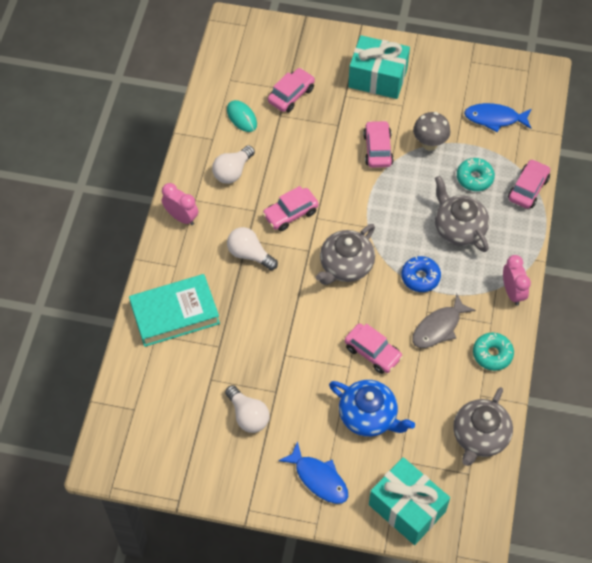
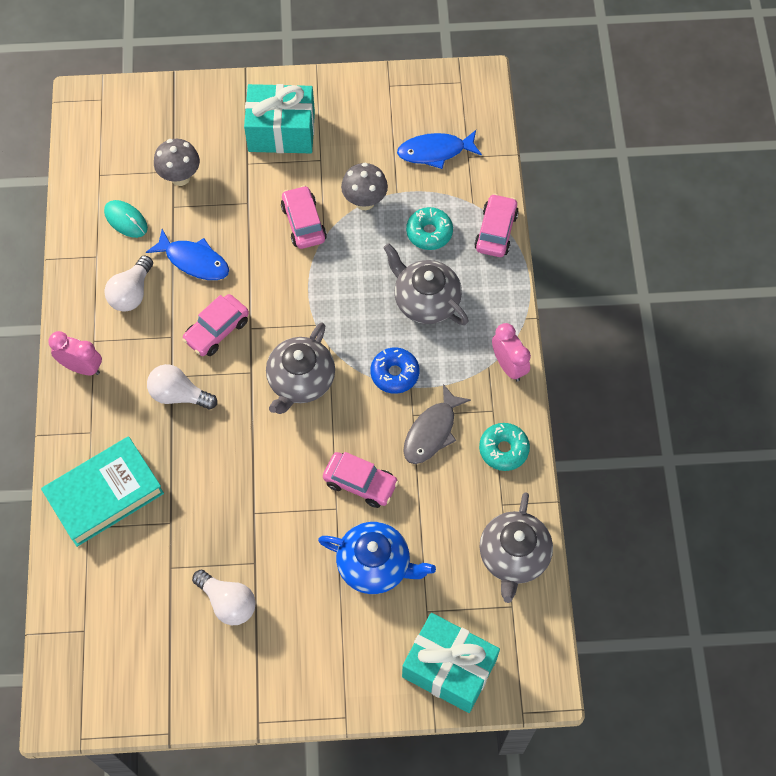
camera: 15 degrees left, 5 degrees up
(291, 95) = (180, 177): pink car -> grey mushroom
(318, 478) = (334, 660): blue fish -> blue fish (194, 261)

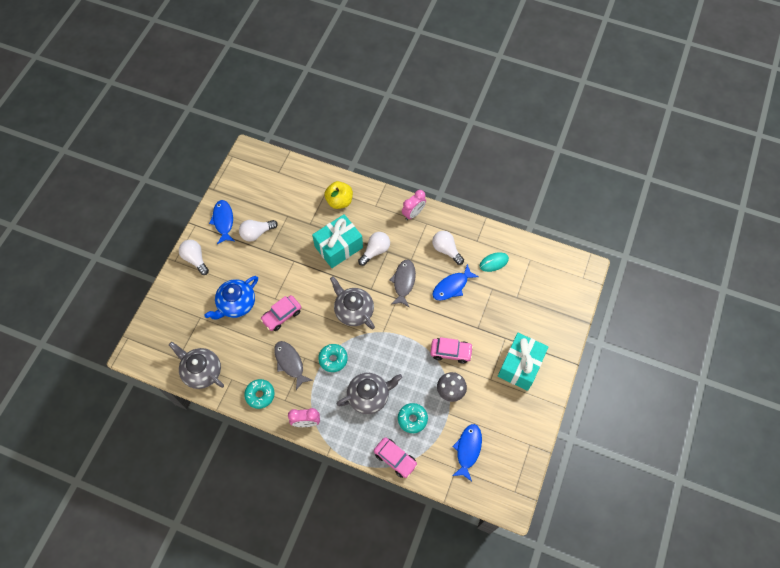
camera: 115 degrees right, 0 degrees up
(105, 494) = (339, 201): turquoise book -> yellow apple
(180, 177) = (510, 299): grey mushroom -> none
(217, 330) = (403, 282): pink car -> grey fish
(228, 675) = (223, 221): none -> blue fish
(325, 682) = (195, 259): none -> white light bulb
(394, 374) = (333, 359): blue donut -> turquoise donut
(449, 668) = (167, 315): turquoise gift -> turquoise gift (338, 247)

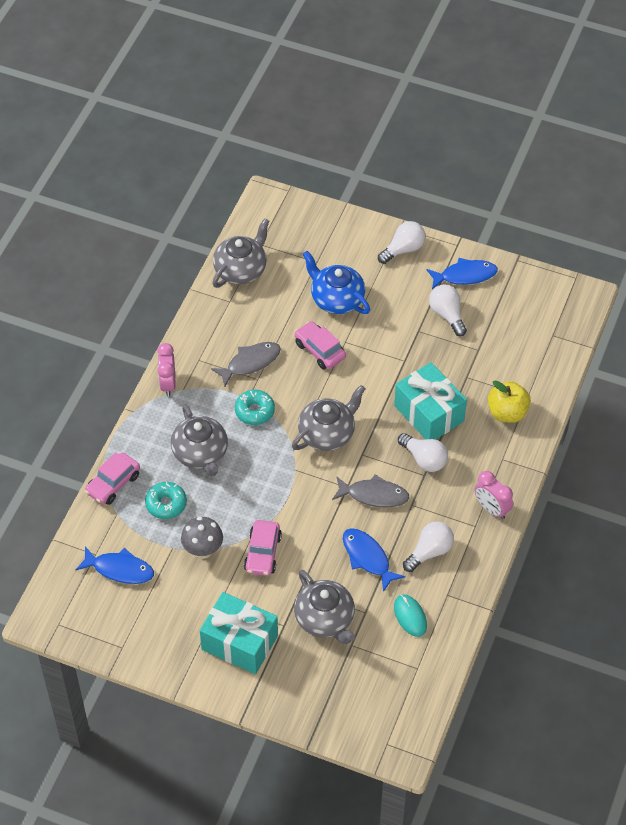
camera: 90 degrees right, 10 degrees down
(260, 395) = (207, 332): turquoise donut -> none
(499, 312) = (325, 619): none -> grey teapot

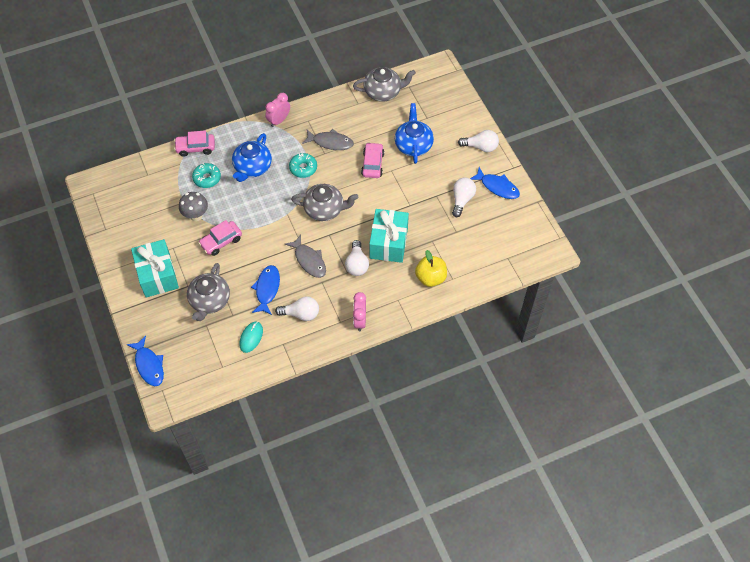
camera: 45 degrees right, 5 degrees up
(120, 569) = (149, 191): blue fish -> blue fish (149, 365)
(200, 453) = (252, 167): grey teapot -> blue teapot

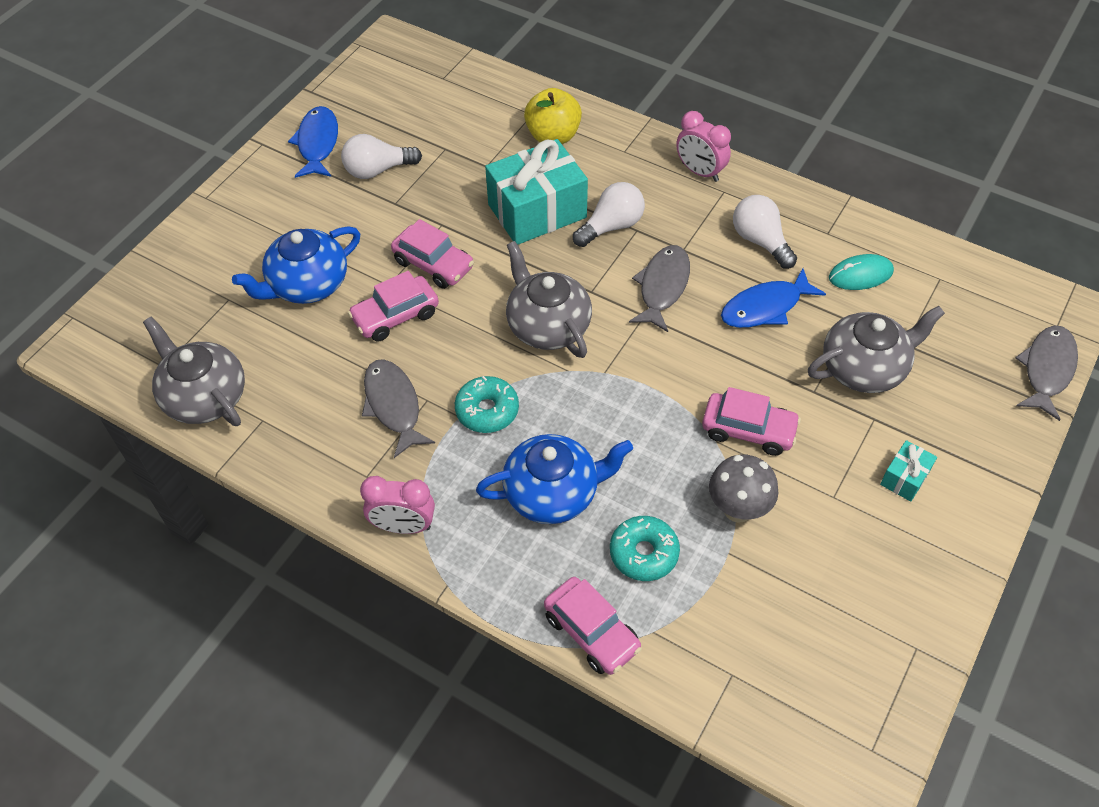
camera: 125 degrees left, 5 degrees down
(149, 365) = (1047, 370): blue fish -> grey fish
(157, 275) = (904, 478): turquoise gift -> turquoise gift, size x0.45
(359, 320) = (699, 172): pink clock -> pink clock turned 75 degrees clockwise
(389, 190) = (433, 264): none -> pink car
(480, 147) = (246, 199): white light bulb -> none

